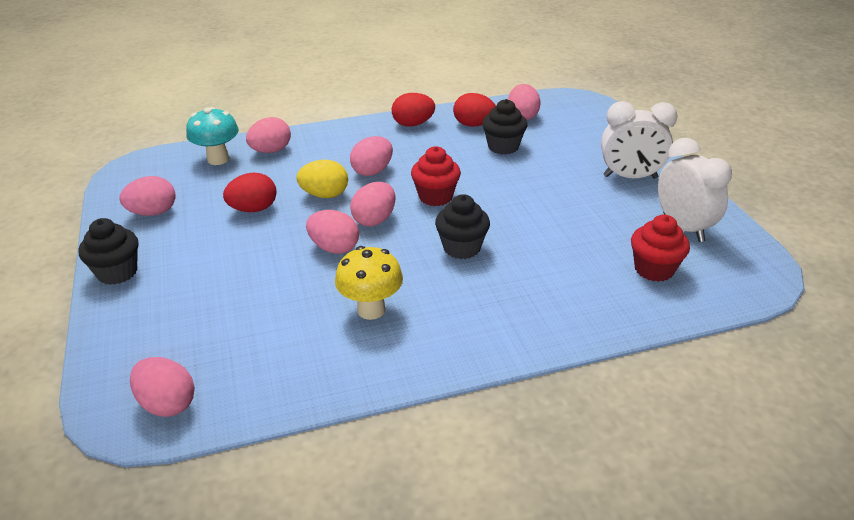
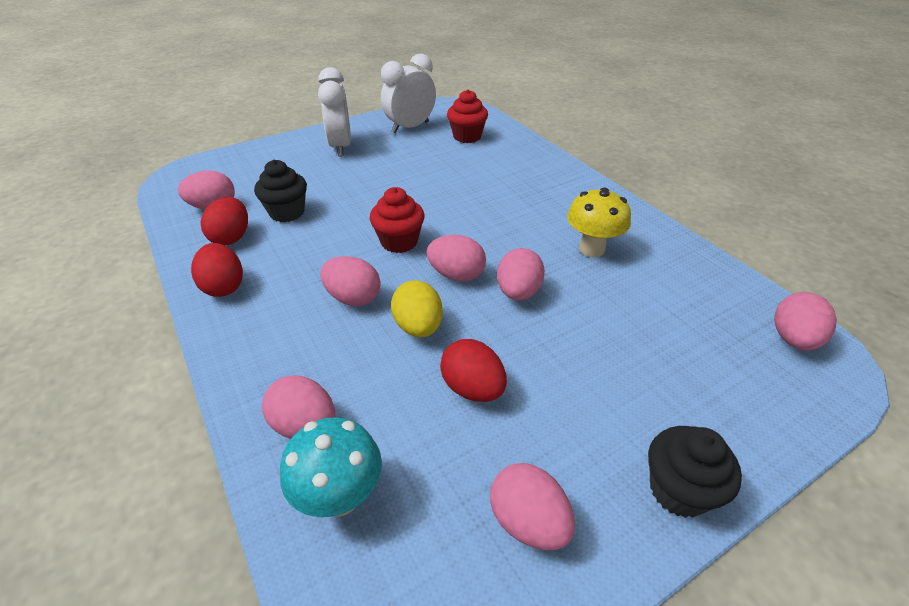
camera: 105 degrees left, 5 degrees up
(462, 248) = (480, 215): black cupcake -> none

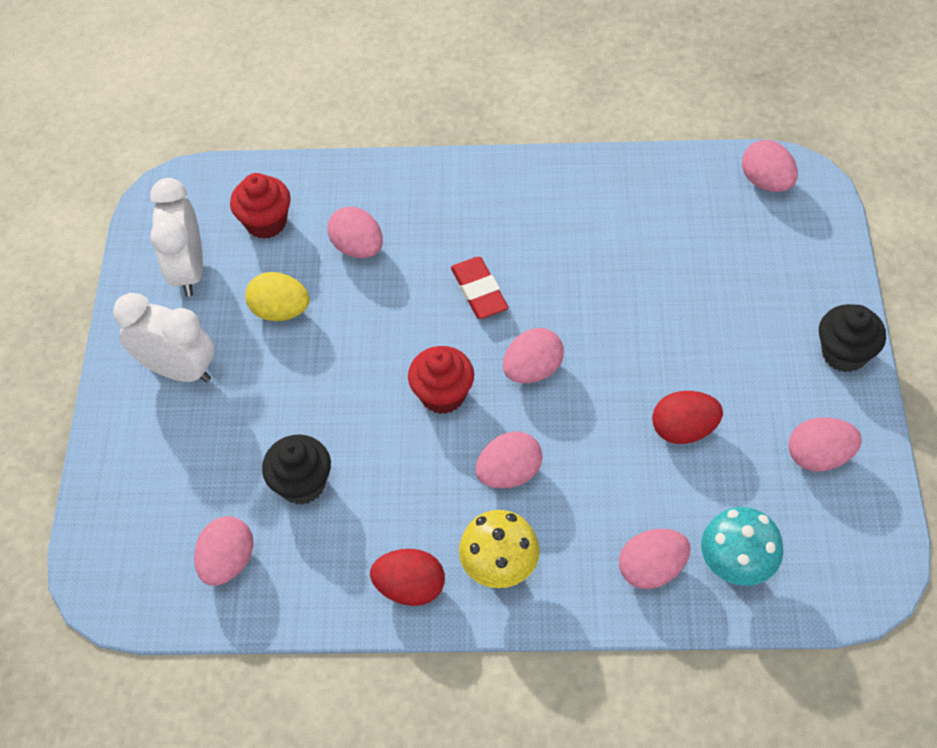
camera: 55 degrees left, 15 degrees up
(231, 237) = (316, 557): red egg -> none
(418, 327) = (586, 435): yellow egg -> yellow egg (280, 311)
(500, 226) = (479, 291): none -> red eraser
(518, 292) = (591, 333): pink egg -> pink egg (358, 247)
(591, 249) = (570, 238): yellow mushroom -> yellow mushroom (500, 569)

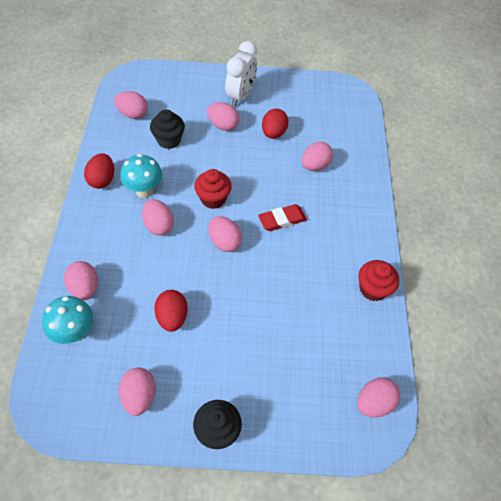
camera: 85 degrees right, 0 degrees up
(189, 270) = (301, 99): white clock -> none
(261, 394) = (223, 125): none -> pink egg
(266, 222) = (332, 128): red cupcake -> red cupcake (373, 289)
(280, 311) = (273, 133): yellow egg -> red egg
(432, 508) = (144, 191): none -> turquoise mushroom
(500, 569) = (103, 217): yellow mushroom -> none

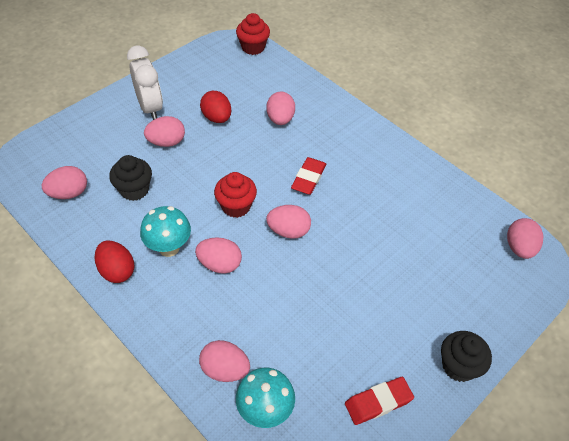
camera: 45 degrees left, 5 degrees down
(139, 396) = (378, 402): pink egg -> red eraser
(172, 317) = (324, 322): red egg -> none
(373, 289) = (427, 174): red cupcake -> red cupcake (253, 47)

